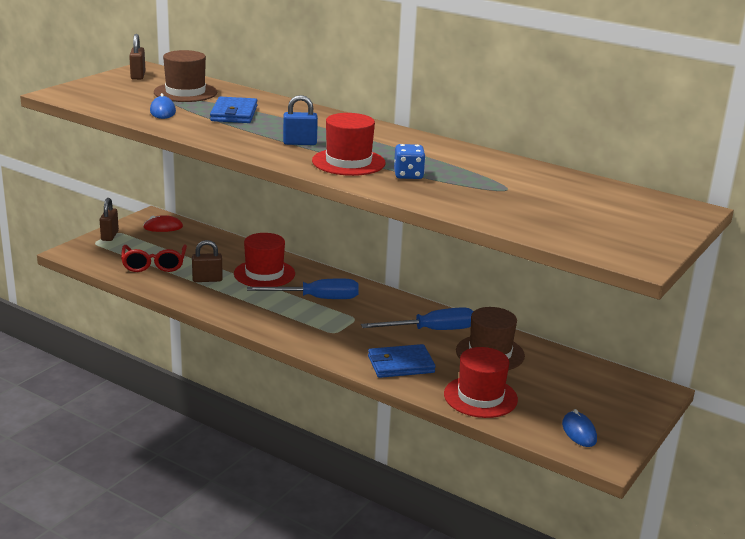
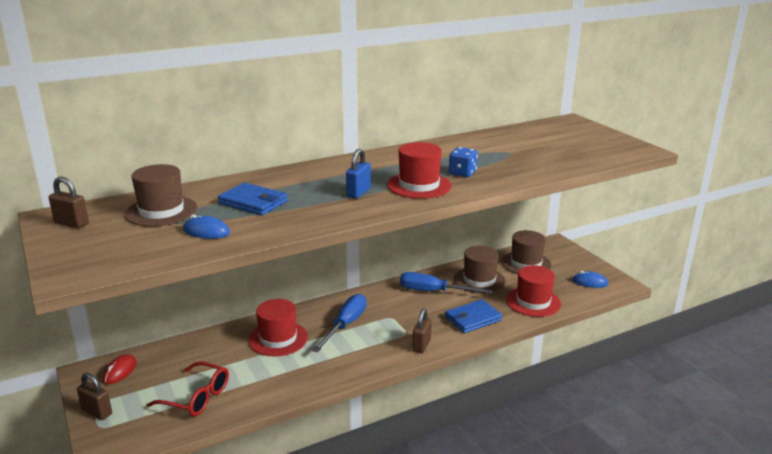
camera: 60 degrees left, 0 degrees up
(207, 279) = (259, 372): brown padlock -> brown padlock (421, 345)
(400, 364) = (473, 319): blue wallet -> blue wallet turned 45 degrees clockwise
(432, 330) = (433, 291): blue screwdriver -> blue screwdriver turned 90 degrees counterclockwise
(570, 377) = (526, 263): none -> brown hat

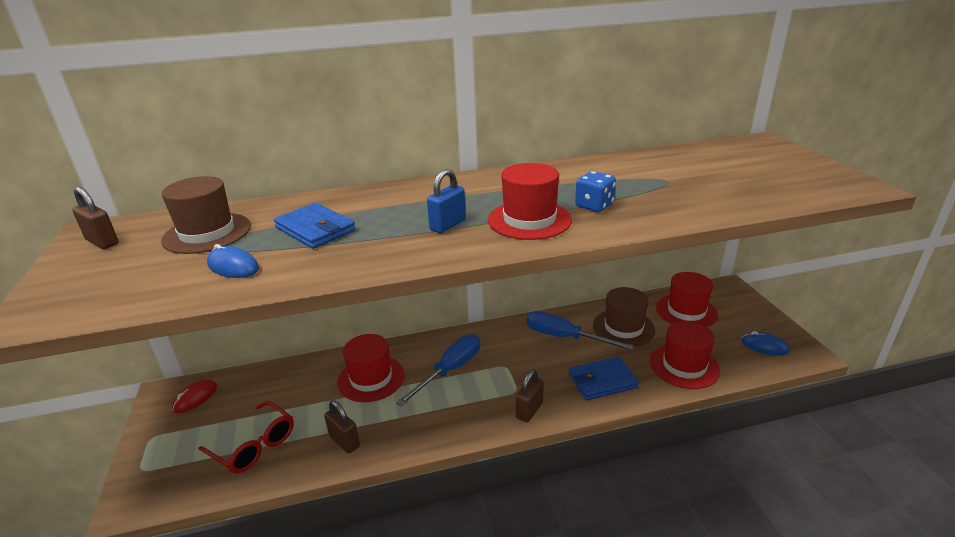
camera: 15 degrees right, 5 degrees up
(97, 412) = (148, 448): brown padlock -> brown padlock (344, 441)
(526, 263) = (686, 311): brown hat -> red hat

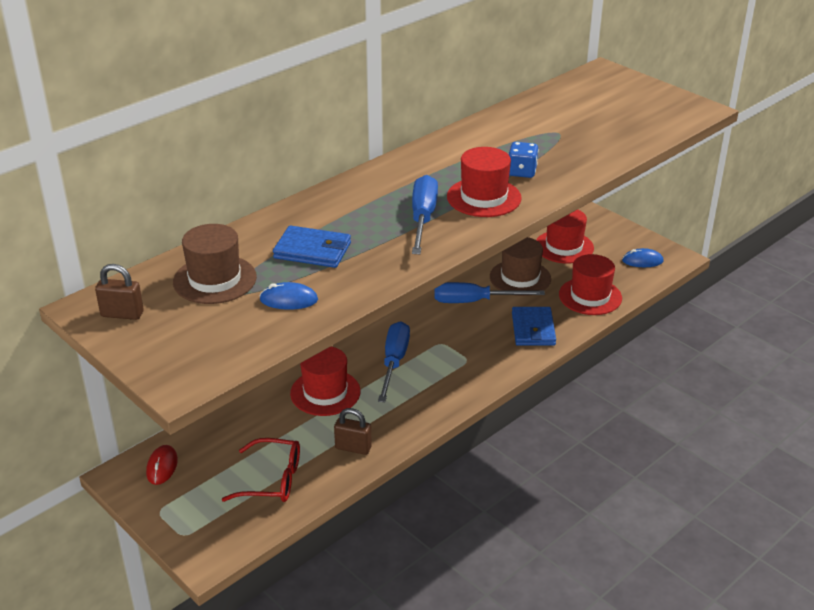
camera: 30 degrees left, 5 degrees up
(448, 225) = (423, 218): blue padlock -> blue screwdriver
(529, 410) = (490, 371): brown padlock -> none
(602, 381) = (533, 329): blue wallet -> blue wallet turned 45 degrees counterclockwise

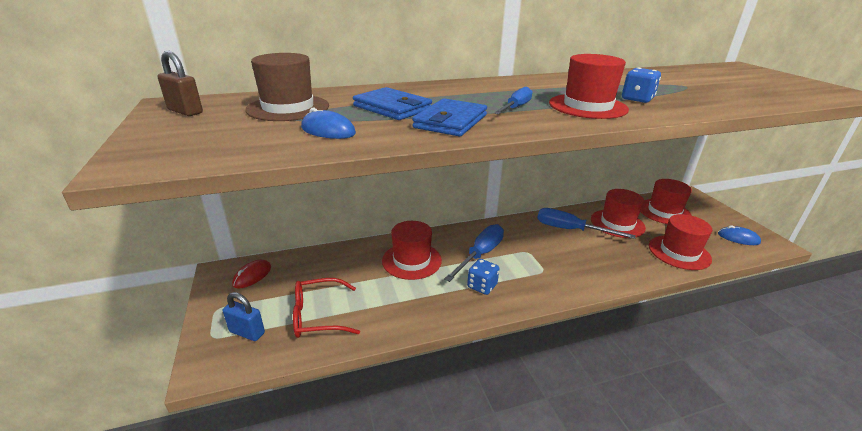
camera: 25 degrees right, 5 degrees down
(215, 518) = (247, 332): none -> blue padlock
(272, 480) = (318, 316): red glasses -> red glasses turned 135 degrees clockwise
(353, 448) = (402, 312): brown padlock -> none
(415, 396) = (482, 286): none -> blue dice
(423, 218) = (515, 108): blue screwdriver -> blue screwdriver, size x0.60
(520, 278) = (617, 223): brown hat -> red hat
(533, 329) = (615, 263): blue wallet -> blue wallet (450, 121)

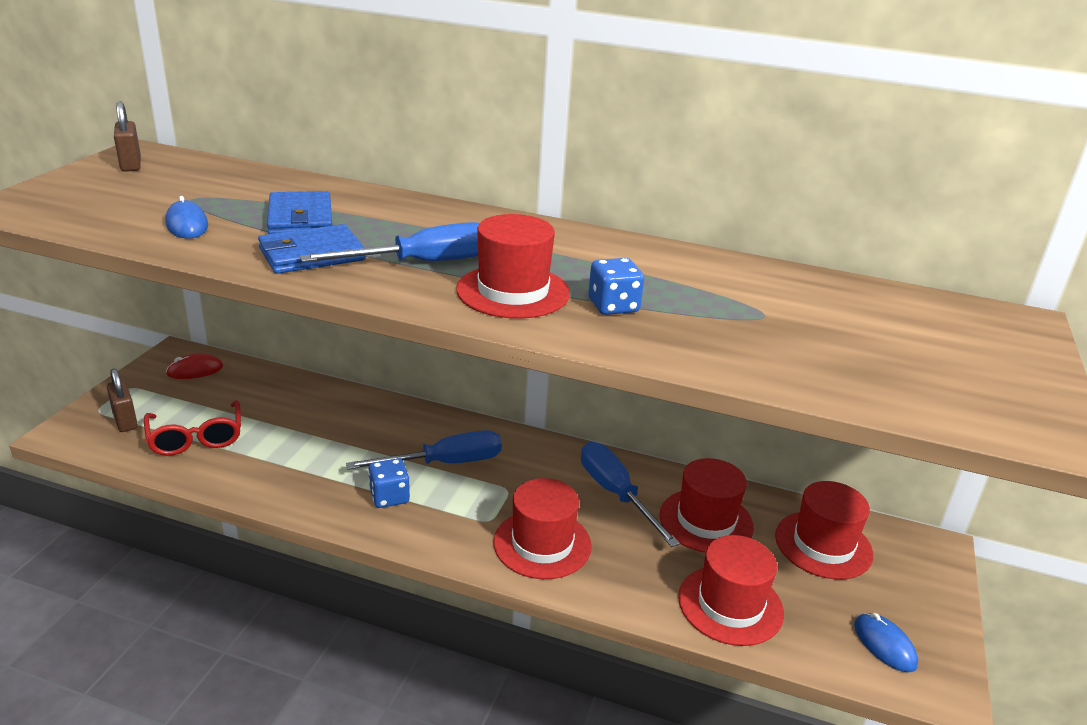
camera: 35 degrees right, 0 degrees up
(247, 332) = (125, 421): blue padlock -> brown padlock
(288, 108) = (213, 187): brown hat -> none
(318, 316) = (196, 438): red glasses -> red glasses turned 135 degrees counterclockwise
(411, 260) = (359, 430): red hat -> red hat (542, 544)
(515, 108) = (422, 263): blue screwdriver -> blue screwdriver, size x1.66

